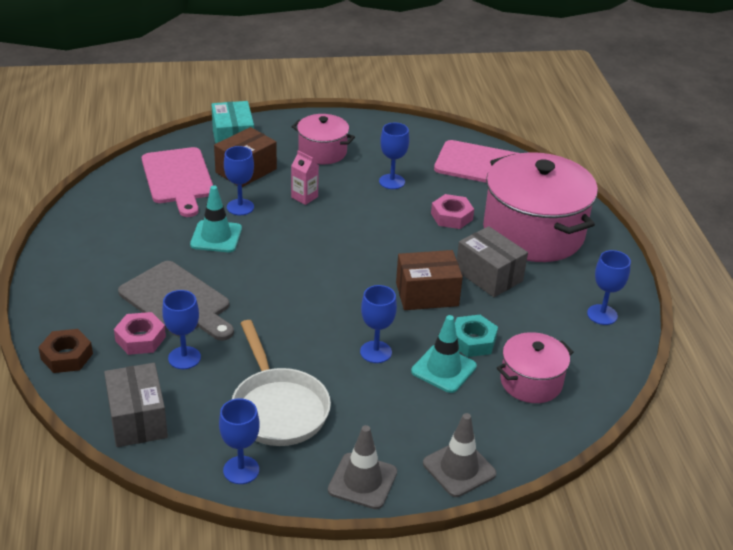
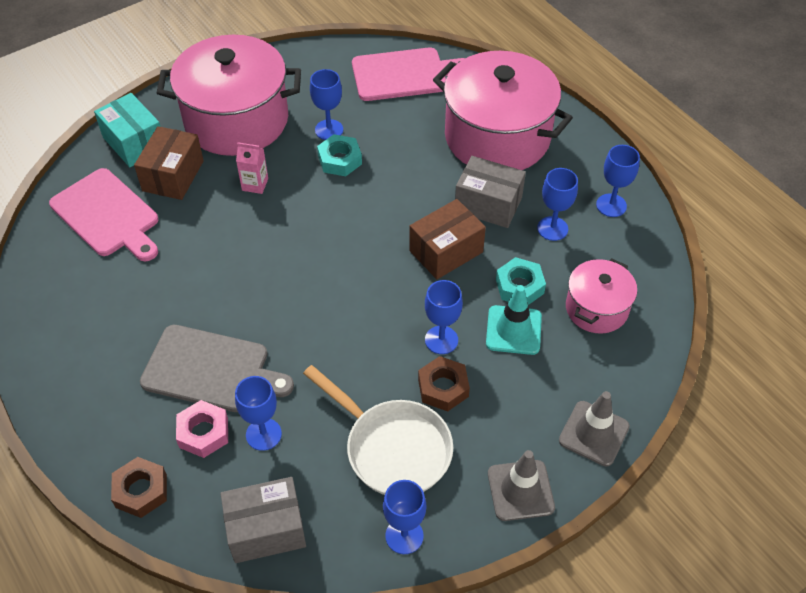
camera: 25 degrees left, 15 degrees up
(137, 419) = (266, 529): grey box -> grey box turned 60 degrees counterclockwise
(216, 237) = (197, 272): turquoise traffic cone -> none
(240, 207) = (197, 224): blue goblet -> blue goblet (552, 228)
(322, 152) = (236, 120): pink pot -> pink pot, size x1.91
(352, 384) = (443, 388): none -> brown nut
(385, 204) = (340, 160): none -> turquoise nut
(451, 216) = (412, 149): pink nut -> none

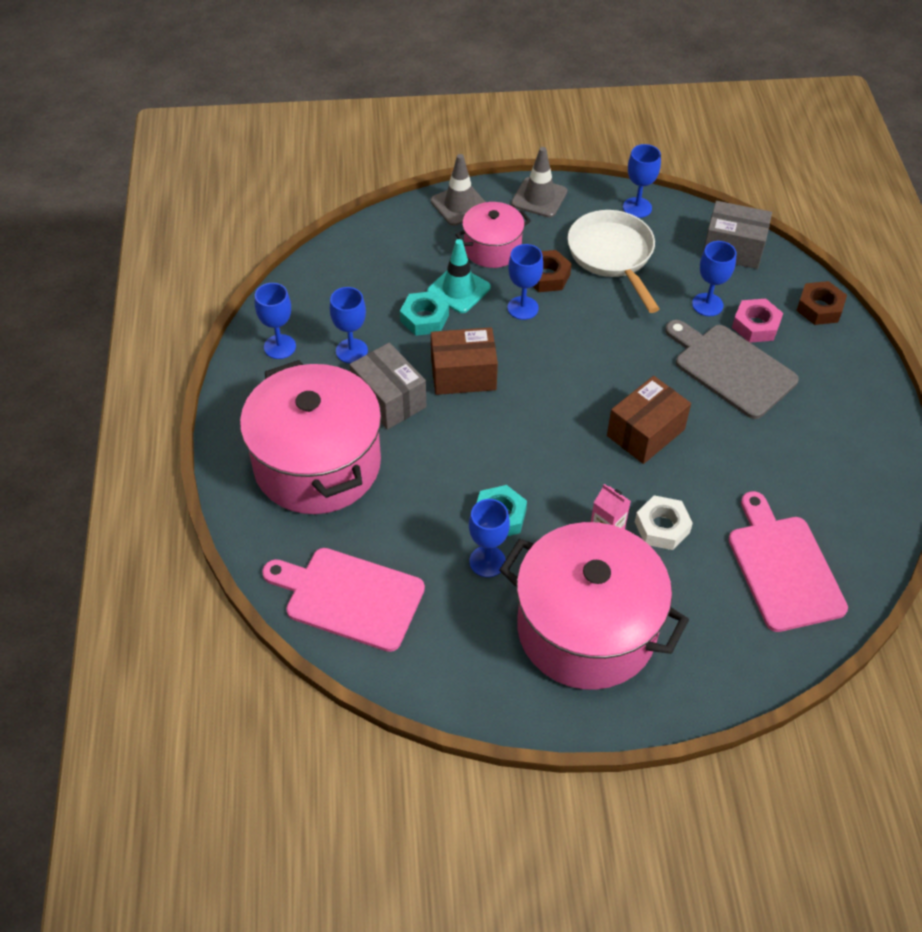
camera: 150 degrees left, 0 degrees up
(134, 143) = (723, 655): turquoise box -> none
(173, 176) = (693, 585): brown box -> brown box (645, 433)
(214, 204) = (662, 527): none -> white nut
(596, 308) = (378, 276): pink pot -> pink pot (492, 248)

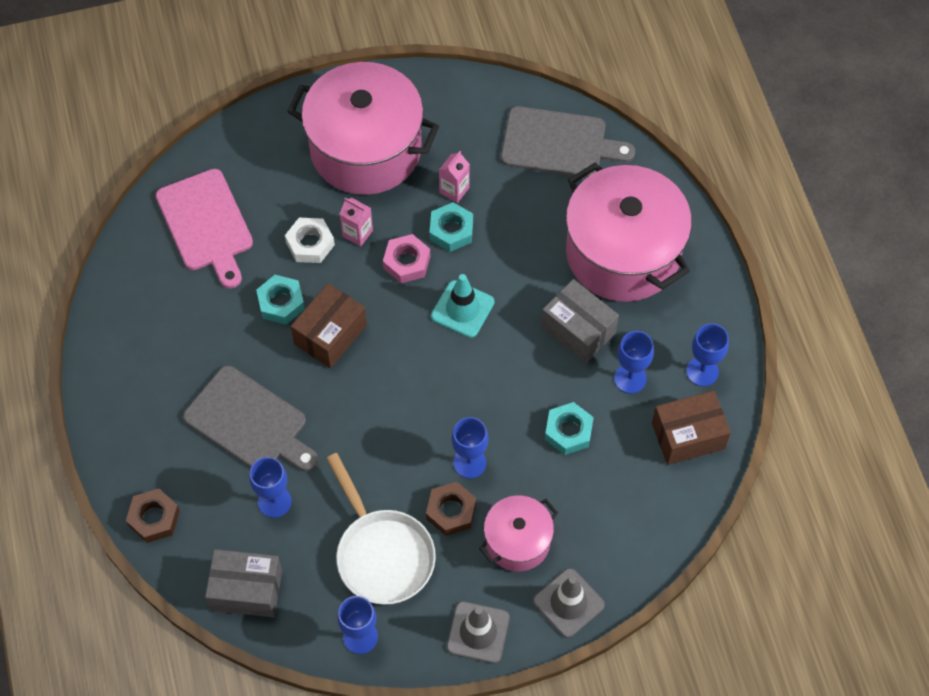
camera: 170 degrees right, 10 degrees up
(349, 597) = (559, 143): pink cutting board -> grey cutting board
(458, 290) = (542, 475): turquoise traffic cone -> turquoise traffic cone (462, 309)
(463, 374) = (513, 370): brown box -> brown box (688, 436)
(487, 561) = (454, 190): blue goblet -> pink carton
(697, 471) = (281, 303): none -> turquoise nut
(755, 325) = (223, 482): pink nut -> pink nut (406, 262)

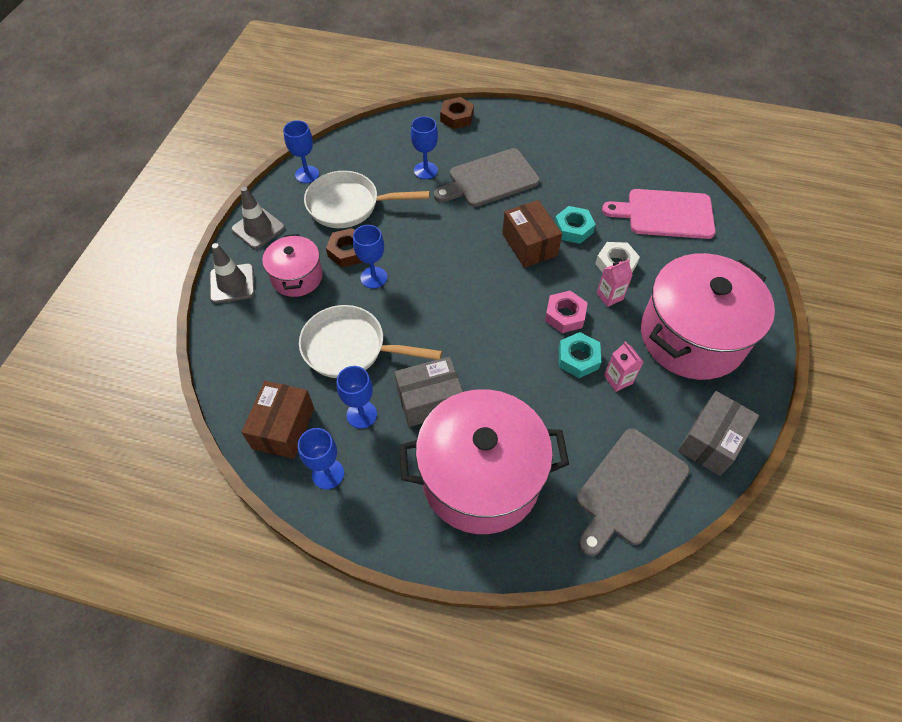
camera: 120 degrees right, 5 degrees down
(246, 590) = (379, 138): grey box -> grey box (710, 441)
(462, 309) = (500, 331): turquoise traffic cone -> none
(568, 431) = (350, 348): turquoise nut -> white pan

